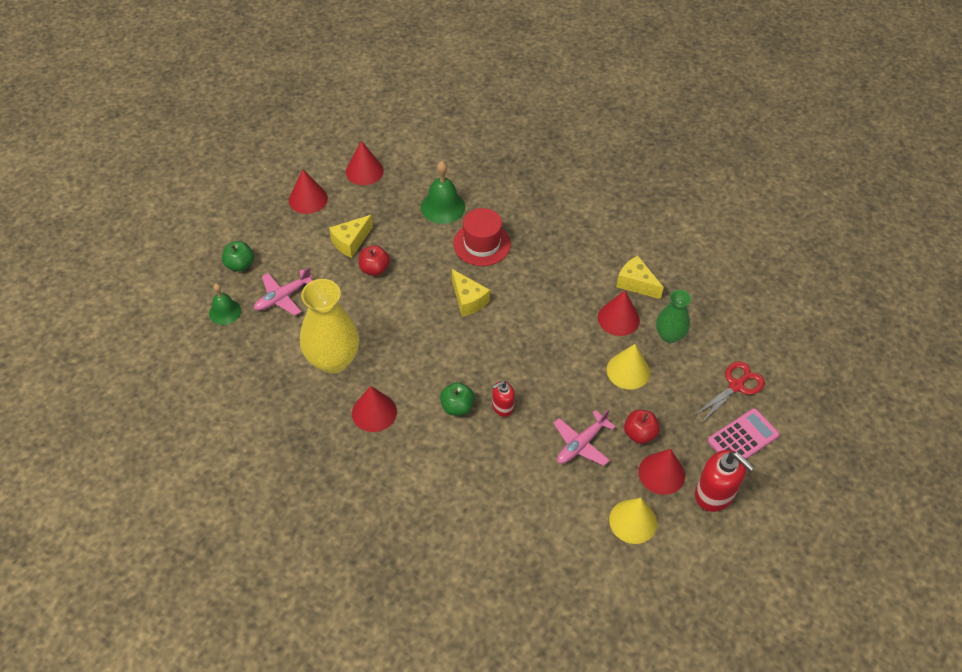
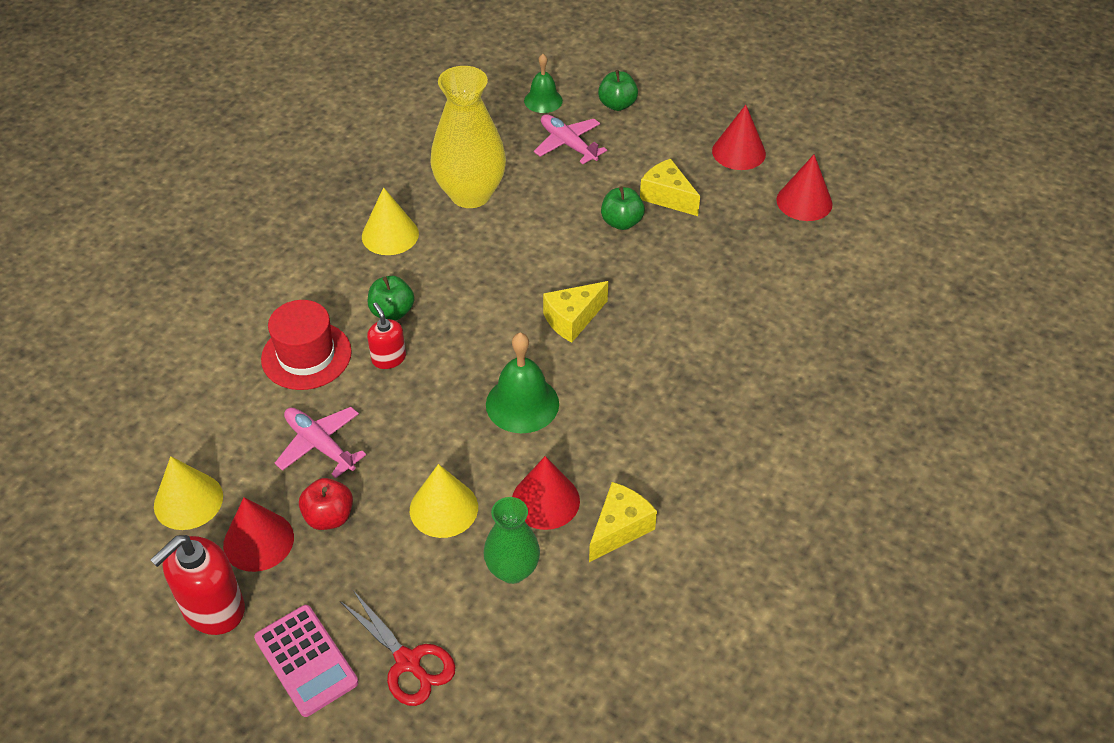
camera: 90 degrees right, 5 degrees down
(374, 269) = (621, 222): red apple -> green apple
(374, 412) = (390, 235): red cone -> yellow cone
(443, 207) = (749, 287): green bell -> green bell (522, 404)
(482, 244) = (682, 332): red hat -> red hat (306, 355)

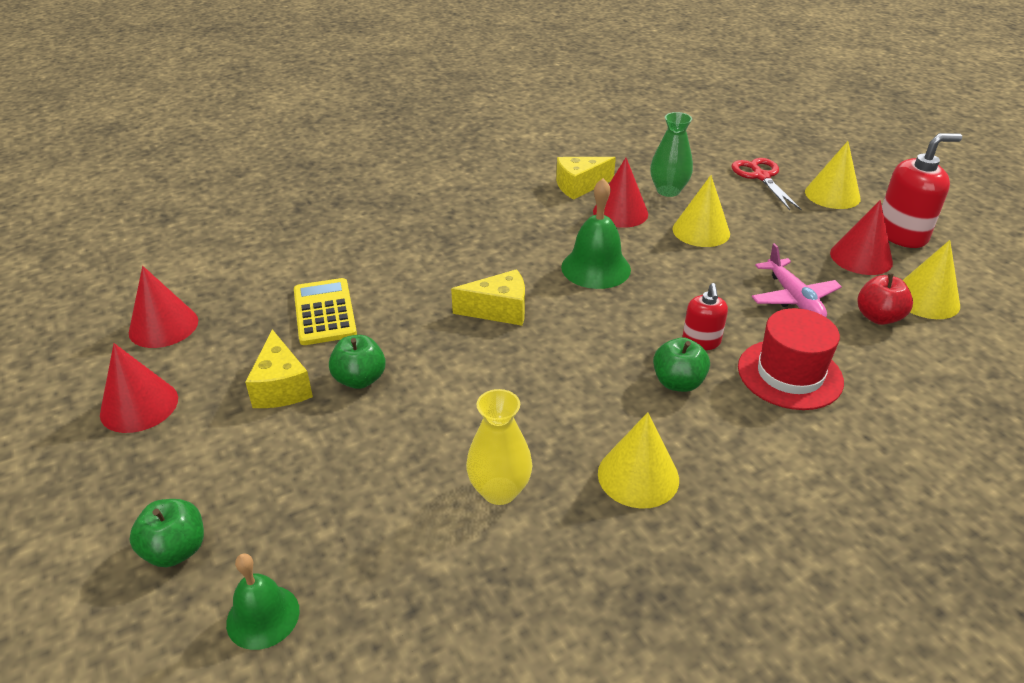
camera: 150 degrees left, 10 degrees down
(306, 660) = (832, 195): pink calculator -> yellow cone
(329, 517) = (797, 253): red apple -> red apple (878, 317)
(470, 194) = (499, 490): yellow vase -> yellow vase, size x0.59
(568, 144) = (311, 511): pink plane -> none
(706, 260) = (324, 312): none -> yellow calculator

